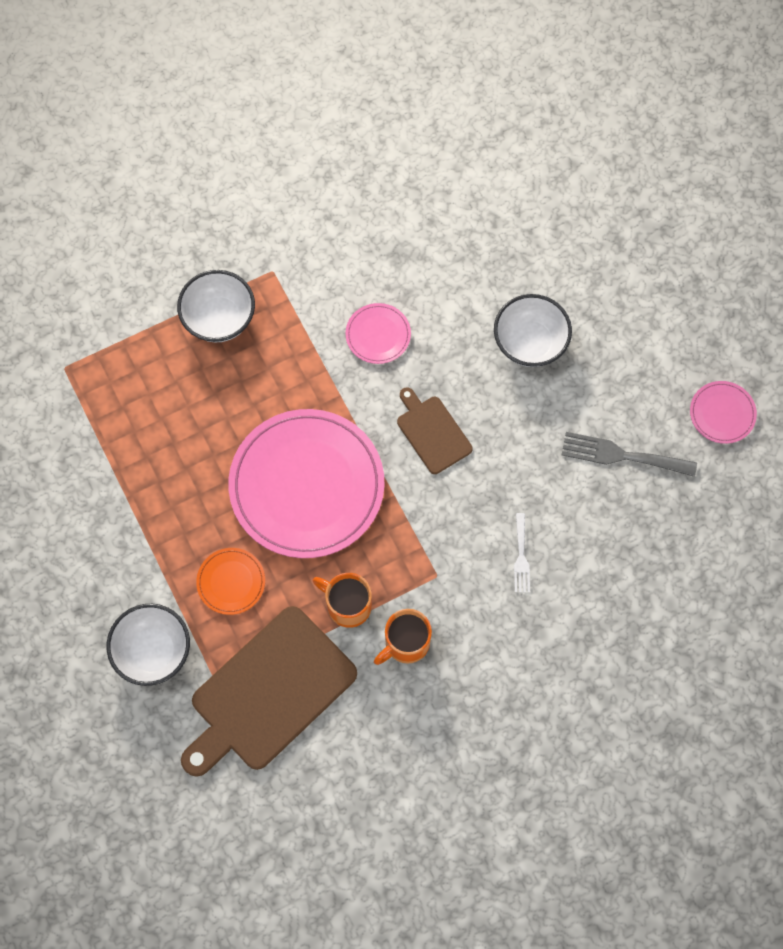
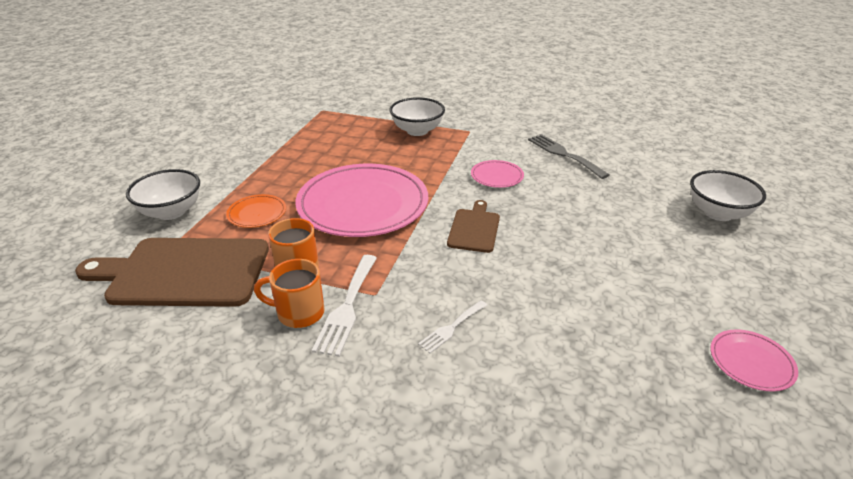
camera: 45 degrees right, 35 degrees down
(432, 606) = (347, 307): none -> white fork
(530, 343) = (600, 230): white bowl -> white bowl (718, 213)
(621, 455) = (614, 327): grey fork -> grey fork (563, 154)

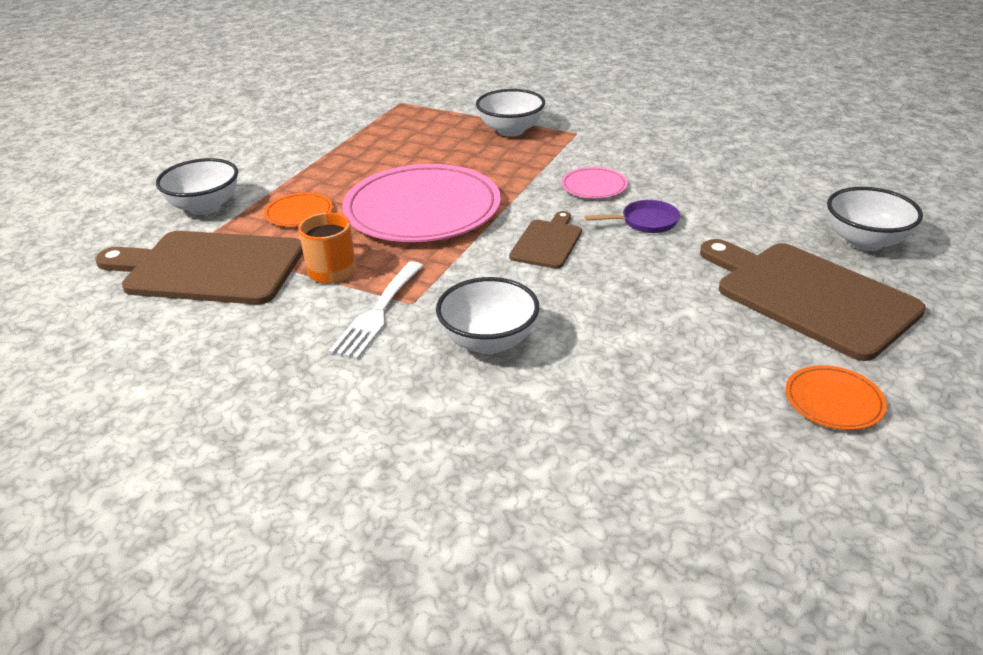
camera: 10 degrees right, 0 degrees up
(299, 313) = (323, 315): orange mug -> none
(451, 328) = (489, 341): white fork -> white bowl
(547, 205) = (645, 222): none -> purple pan
(563, 154) = (688, 165): grey fork -> none
(695, 264) = (809, 296): none -> brown cutting board
(751, 362) = (833, 401): pink plate -> orange plate

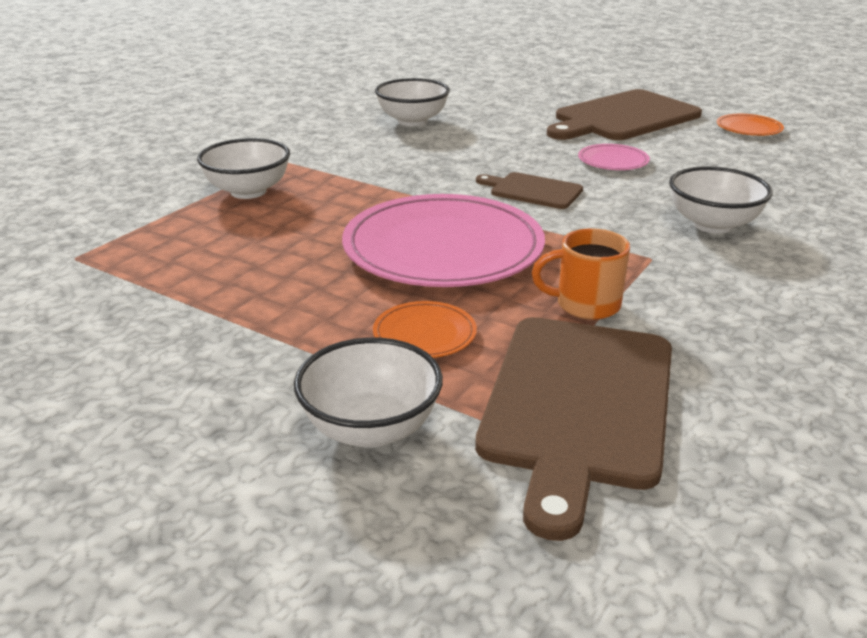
camera: 85 degrees left, 5 degrees down
(377, 313) = (676, 276): white fork -> none
(594, 186) = (420, 163): pink plate -> pink plate (613, 161)
(645, 222) = (500, 151): purple pan -> none
(865, 241) = (546, 94): white bowl -> white bowl (412, 121)

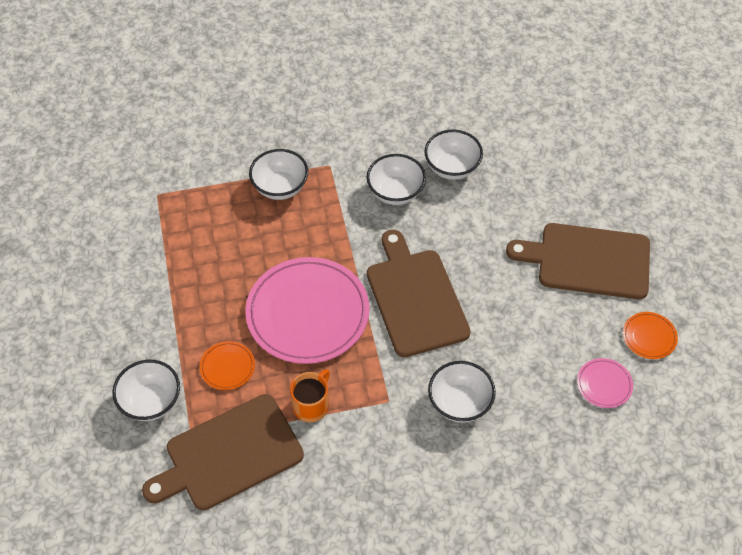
camera: 45 degrees right, 25 degrees up
(385, 149) = (395, 192): none -> white bowl
(532, 190) = (415, 298): brown cutting board -> brown cutting board, size x1.95
(585, 305) = (311, 405): orange mug -> orange mug turned 75 degrees clockwise
(613, 161) = (502, 304): pink plate -> pink plate (604, 384)

